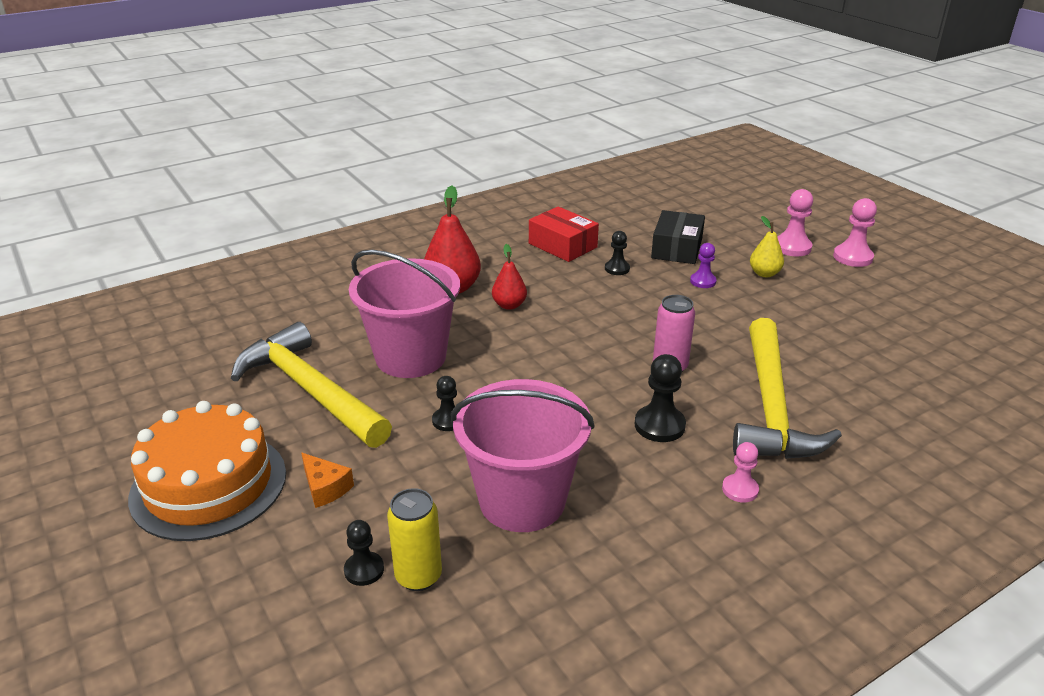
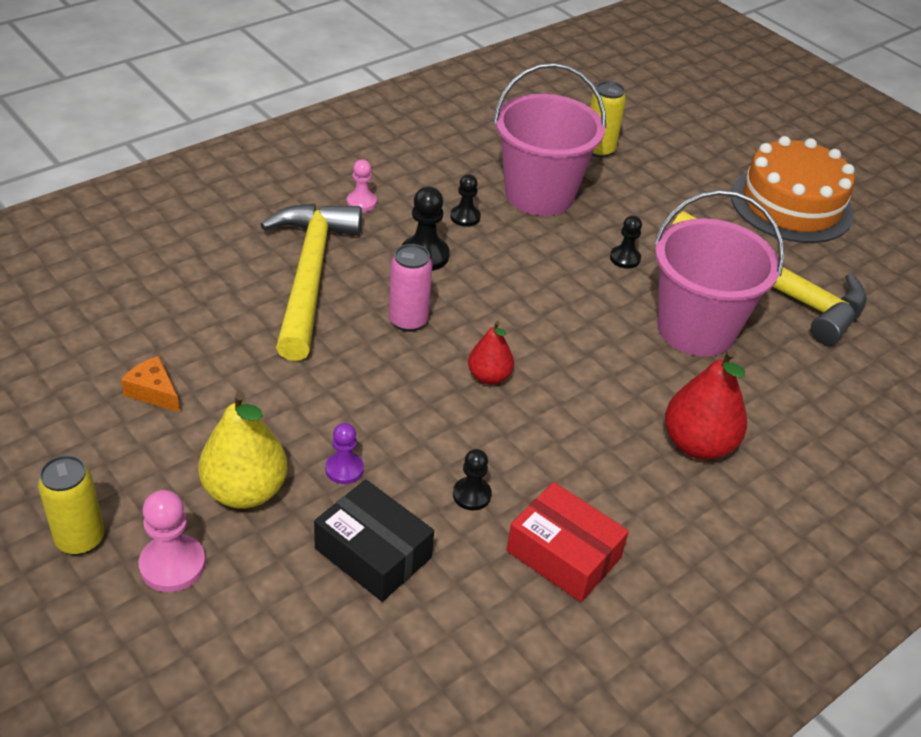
camera: 170 degrees right, 10 degrees up
(325, 488) = (698, 202): orange cheese -> orange cheese (153, 392)
(364, 570) = (637, 153): black pawn -> black pawn (465, 217)
(509, 305) = (611, 413): red pear -> red pear (489, 376)
(677, 248) = (373, 553): black box -> black box turned 60 degrees counterclockwise
(764, 273) = (245, 491): yellow pear -> yellow pear, size x1.68
(852, 257) = (80, 539): pink pawn -> yellow can

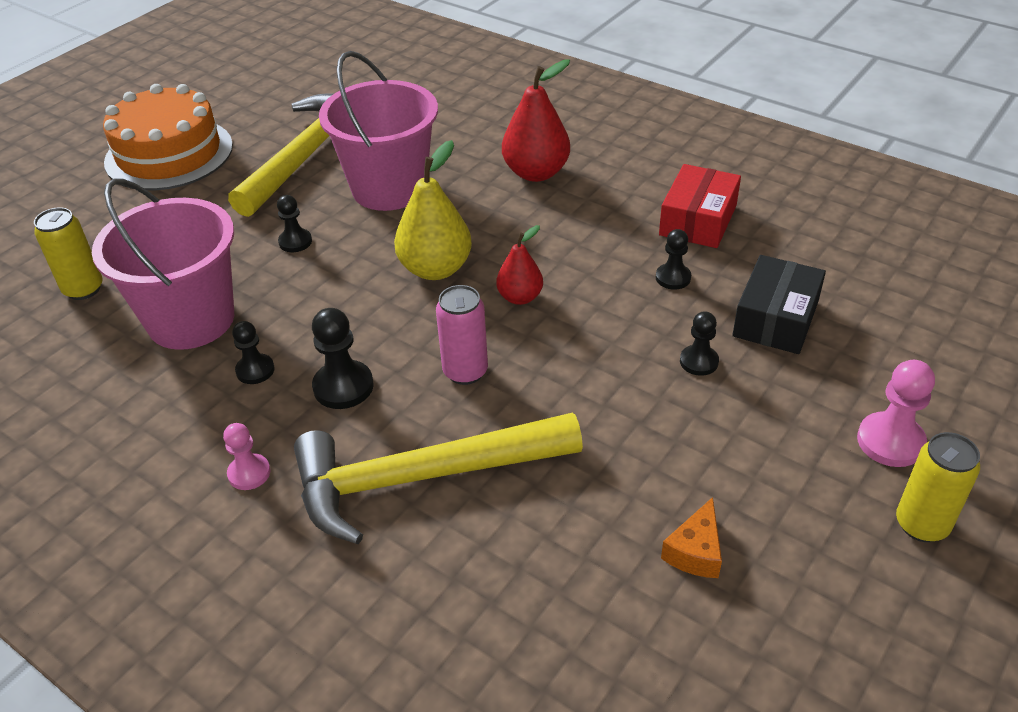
camera: 100 degrees left, 0 degrees up
(245, 491) = (772, 421): yellow pear -> yellow pear (435, 269)
(344, 469) = (699, 361): purple pawn -> black pawn

